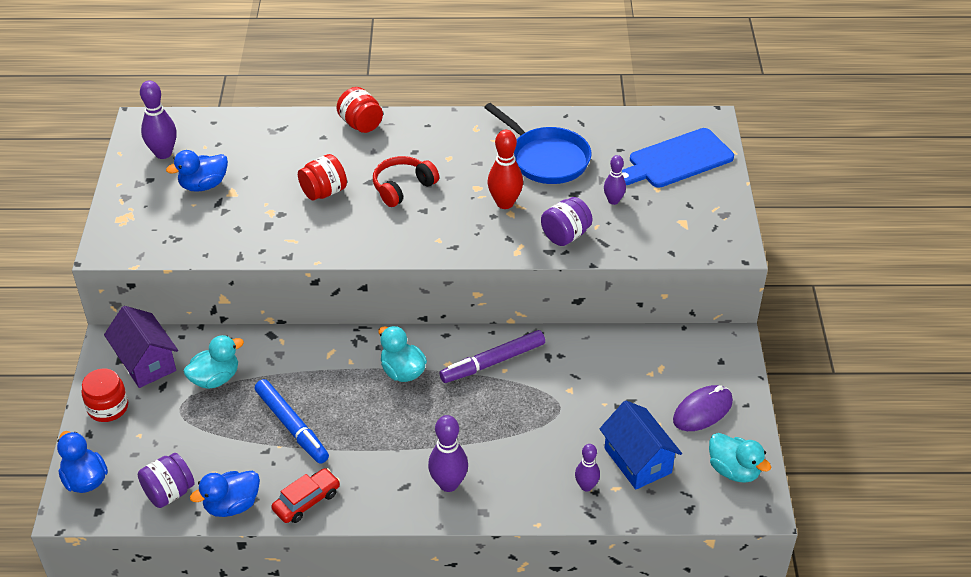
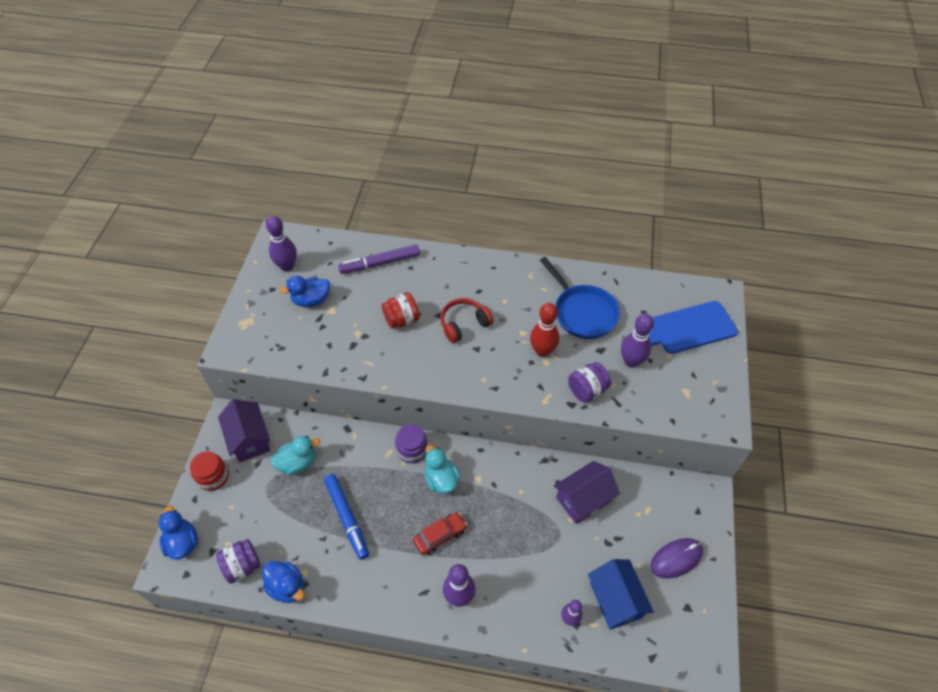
camera: 10 degrees right, 10 degrees up
(232, 505) = (287, 587): blue duck -> blue duck turned 120 degrees counterclockwise
(307, 501) = (345, 593): red car -> red car (440, 536)
(359, 346) = (412, 450): none -> purple jar
(361, 124) = (441, 259): red jar -> none
(493, 362) = (513, 482): purple marker -> purple marker (380, 263)
(581, 368) = (583, 499): none -> purple house
(613, 201) = (631, 361): purple bowling pin -> purple bowling pin, size x1.58
(733, 470) = (694, 624): turquoise duck -> none

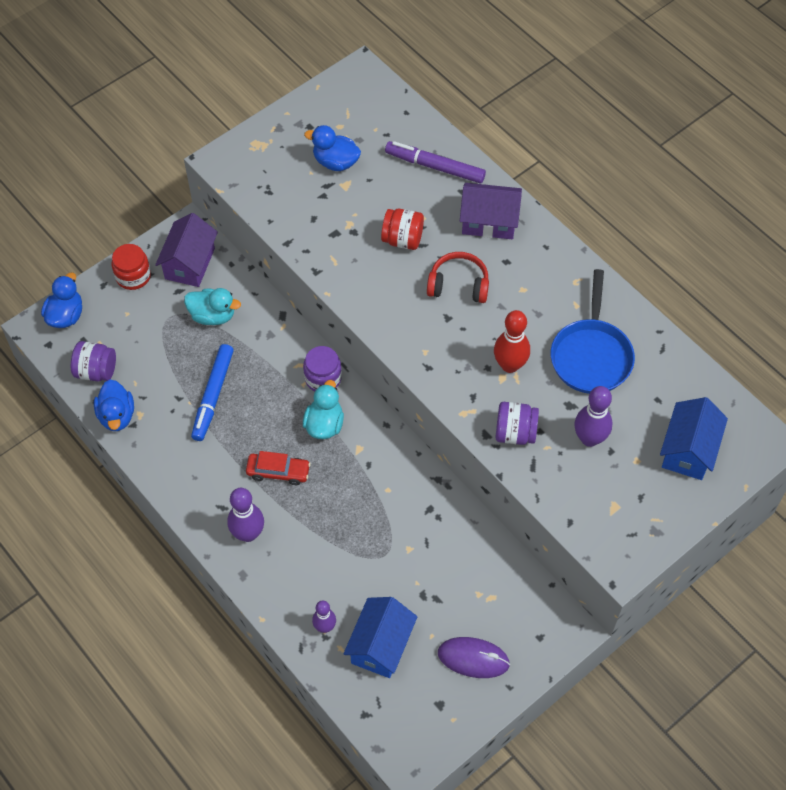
camera: 40 degrees right, 5 degrees up
(287, 266) = (343, 111): purple bowling pin -> none
(583, 499) = (439, 541): purple house -> purple house (489, 221)
(689, 328) = (688, 450): blue cutting board -> blue house

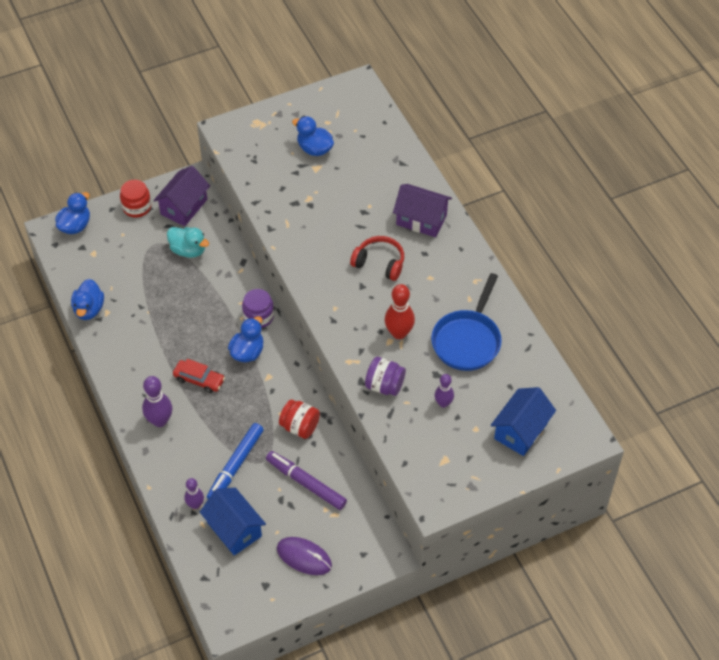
camera: 15 degrees right, 5 degrees down
(96, 371) = (84, 272): purple jar -> none
(213, 396) = (168, 311): blue marker -> blue marker (235, 465)
(324, 424) = (247, 352): turquoise duck -> blue duck
(380, 645) = (234, 529): blue house -> blue house turned 75 degrees counterclockwise
(402, 239) = (347, 219): red jar -> red jar (300, 427)
(435, 167) = (392, 168): purple marker -> purple marker (306, 483)
(589, 438) = (443, 403): purple bowling pin -> purple bowling pin, size x0.63

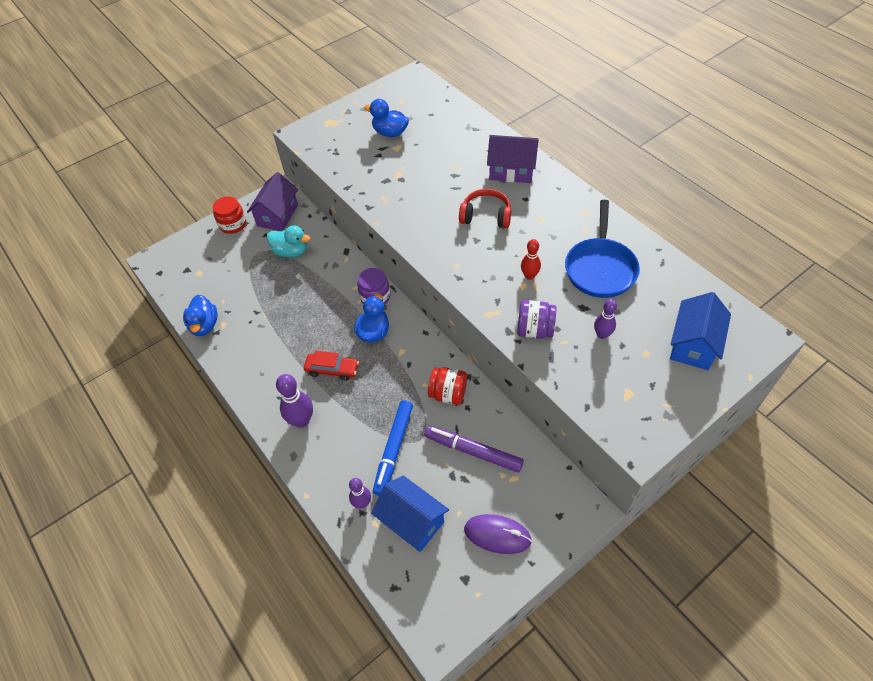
camera: 10 degrees left, 0 degrees up
(75, 226) = (176, 252): blue duck -> none
(399, 333) = (529, 276): red bowling pin -> red bowling pin, size x0.63

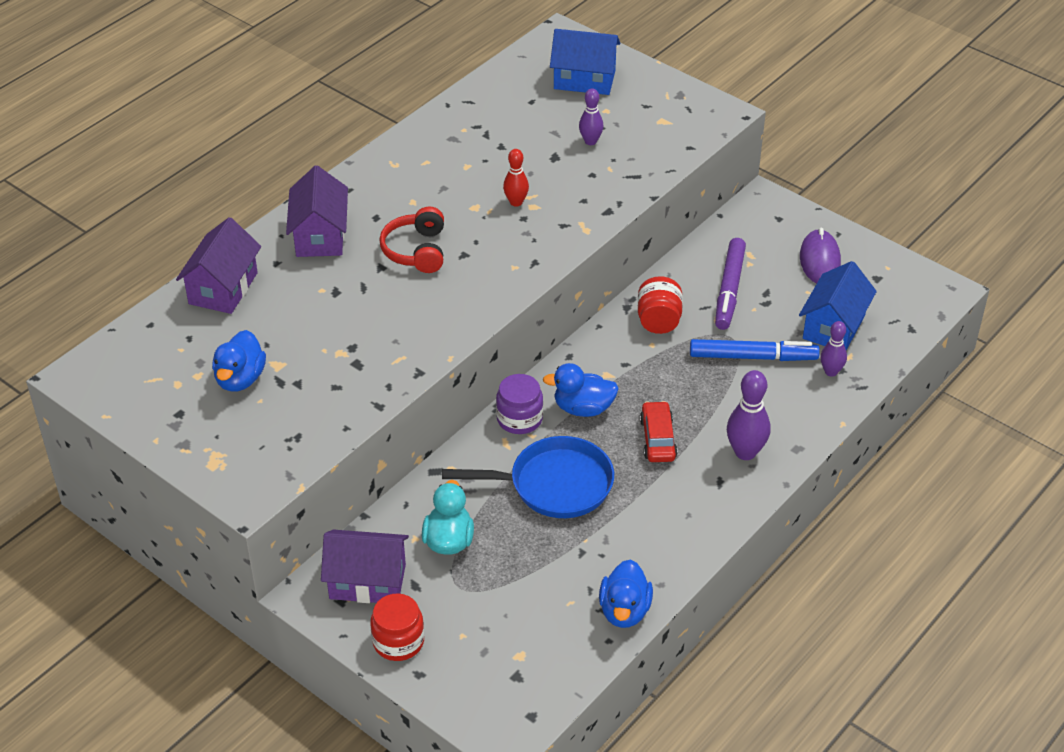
camera: 105 degrees left, 10 degrees down
(204, 325) = (624, 611): blue duck -> blue duck turned 120 degrees clockwise
(470, 128) = (223, 288): none -> purple house
(534, 330) = (599, 191): purple jar -> none
(600, 268) = (489, 147): blue pan -> blue pan (554, 485)

